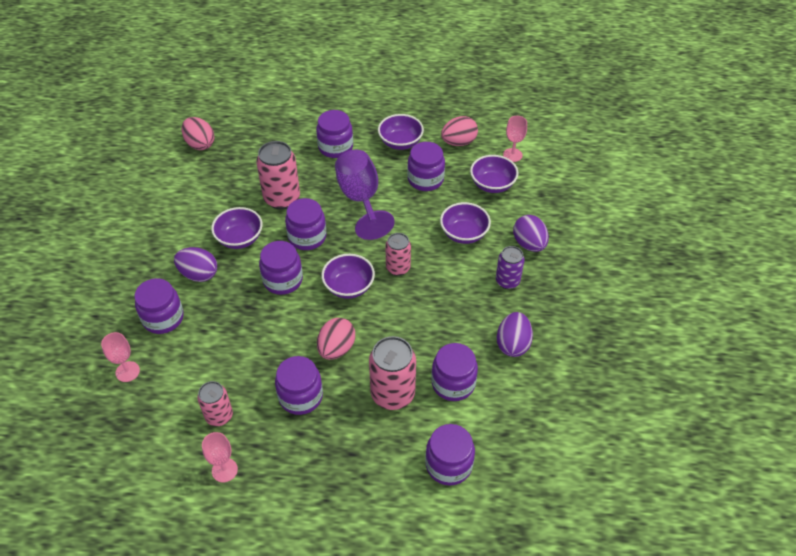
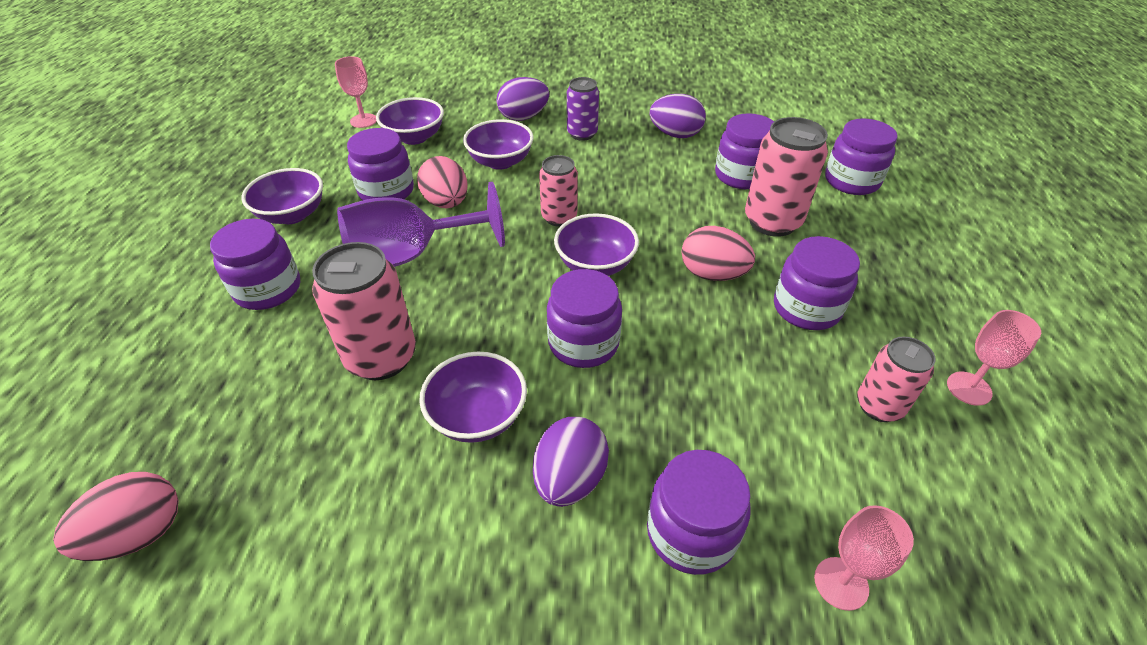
camera: 90 degrees left, 5 degrees down
(307, 237) = (486, 317): purple jar -> none
(458, 142) = (318, 161): pink egg -> pink egg (446, 203)

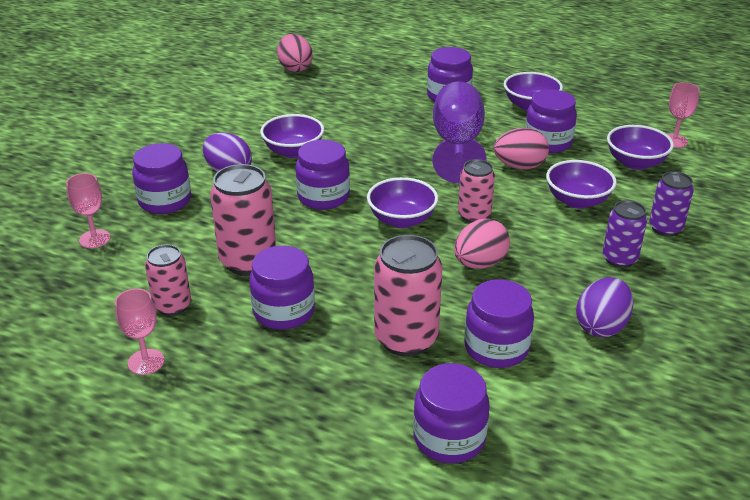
camera: 110 degrees right, 10 degrees down
(381, 357) = (362, 127): pink can -> pink can (248, 261)
(523, 117) = (665, 228): purple egg -> purple can
(712, 274) = (355, 275): pink egg -> pink egg (479, 263)

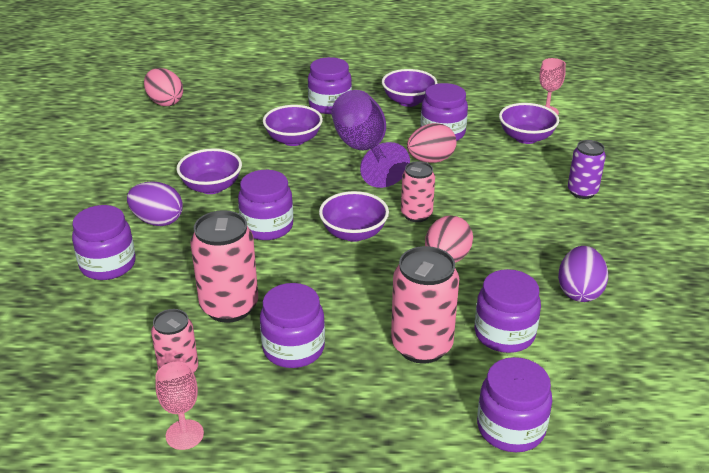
camera: 20 degrees left, 0 degrees up
(94, 239) = (54, 321): pink goblet -> none
(577, 201) = (497, 182): purple bowl -> purple bowl (293, 140)
(619, 259) = (560, 227): purple can -> none

